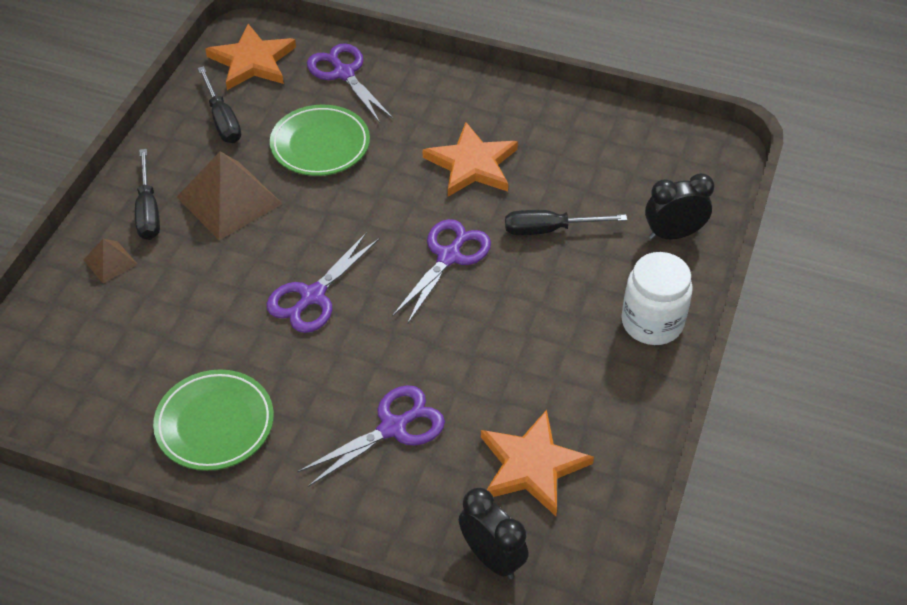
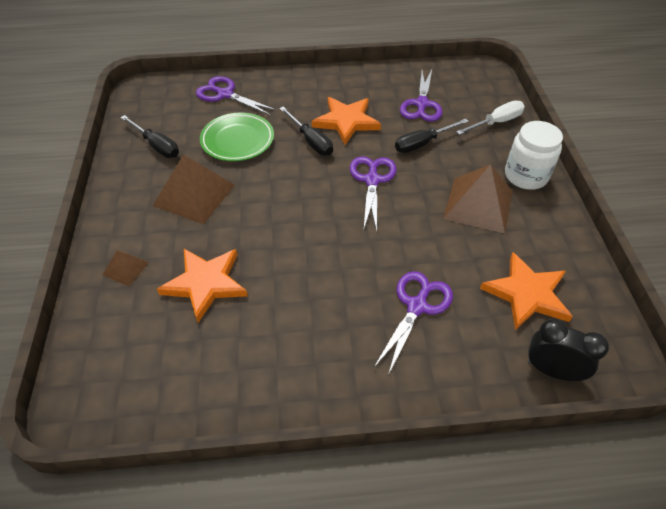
camera: 25 degrees left, 0 degrees up
(148, 211) = (136, 222): black screwdriver -> black screwdriver (311, 141)
(215, 424) = (284, 358): green plate -> none
(252, 61) = (156, 105): orange star -> orange star (205, 284)
(313, 296) = (297, 238): purple scissors -> purple scissors (421, 104)
(559, 337) = (478, 205): none -> brown pyramid
(673, 234) = (496, 122): black clock -> white screwdriver

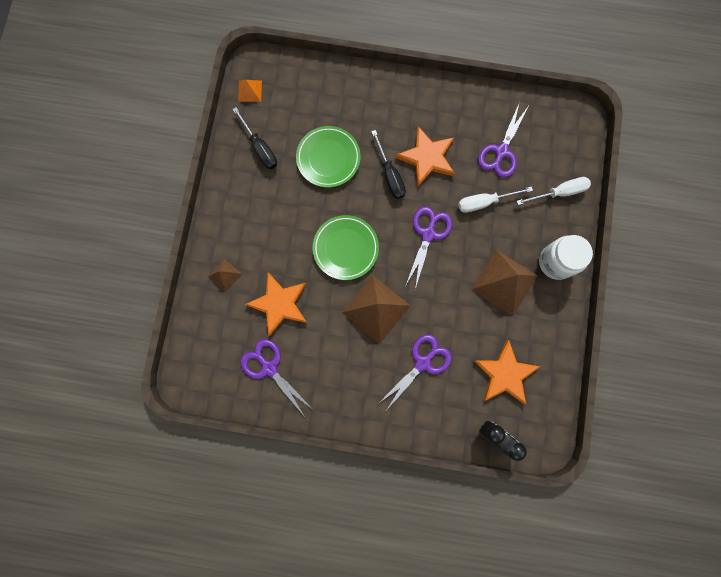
camera: 15 degrees right, 30 degrees up
(139, 106) = (250, 91): none -> orange pyramid
(194, 195) = (283, 213): brown pyramid -> brown pyramid (376, 309)
(225, 94) = (328, 93): purple scissors -> purple scissors (269, 368)
(278, 211) = (345, 248): none -> green plate
(422, 143) = (484, 202): black screwdriver -> white screwdriver

